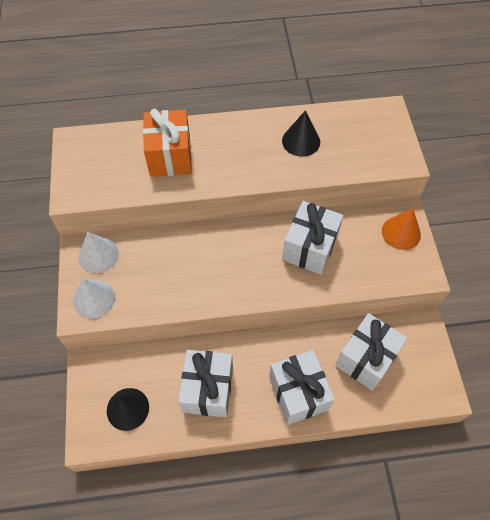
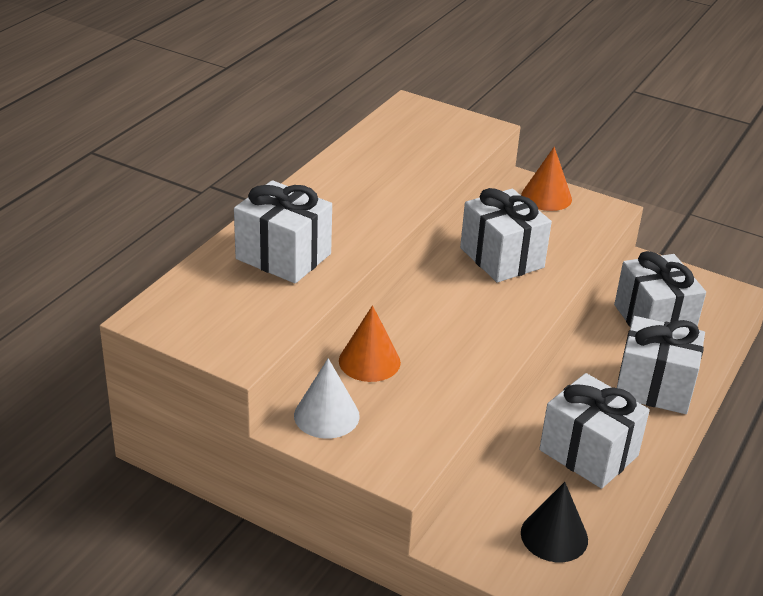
camera: 55 degrees left, 25 degrees down
(94, 299) = (391, 449): white cone -> none
(156, 245) = (369, 361): none -> orange cone
(170, 156) = (283, 256): orange gift -> white gift
(301, 141) = (381, 167): black cone -> none

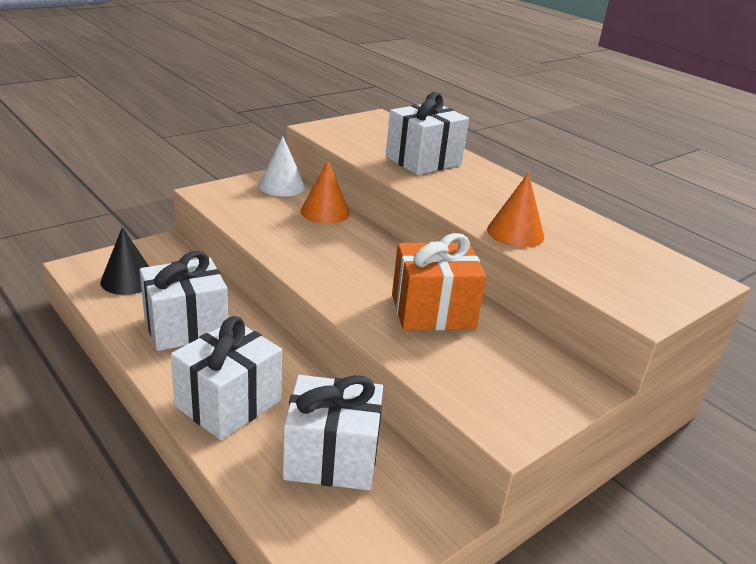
camera: 110 degrees right, 5 degrees down
(501, 258) = (432, 311): white gift -> orange gift
(546, 197) = (551, 388): orange cone -> orange cone (515, 233)

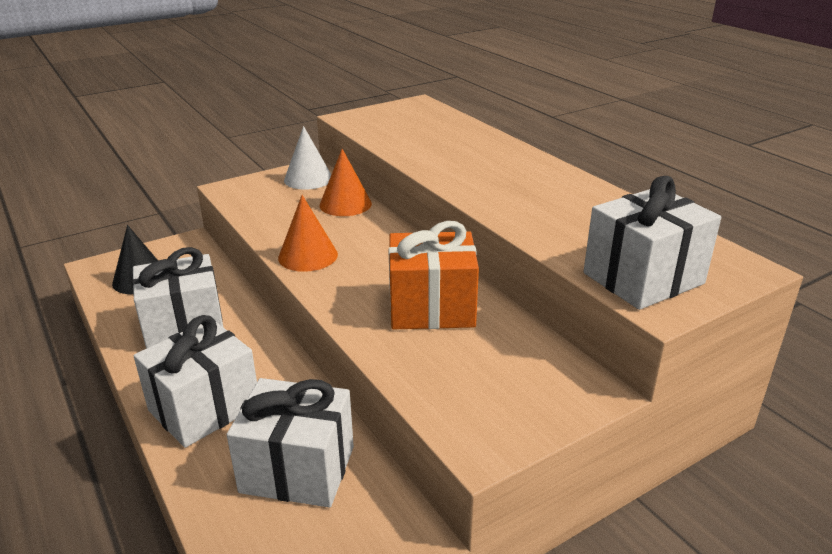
camera: 10 degrees right, 0 degrees up
(423, 161) = (451, 146): white gift -> white gift (643, 278)
(515, 233) = (530, 219): orange cone -> orange cone (308, 256)

